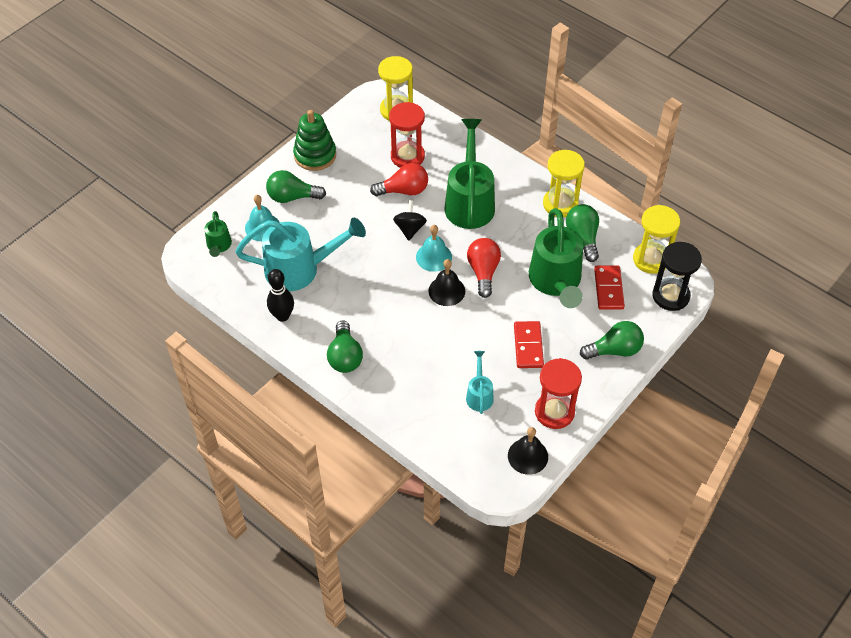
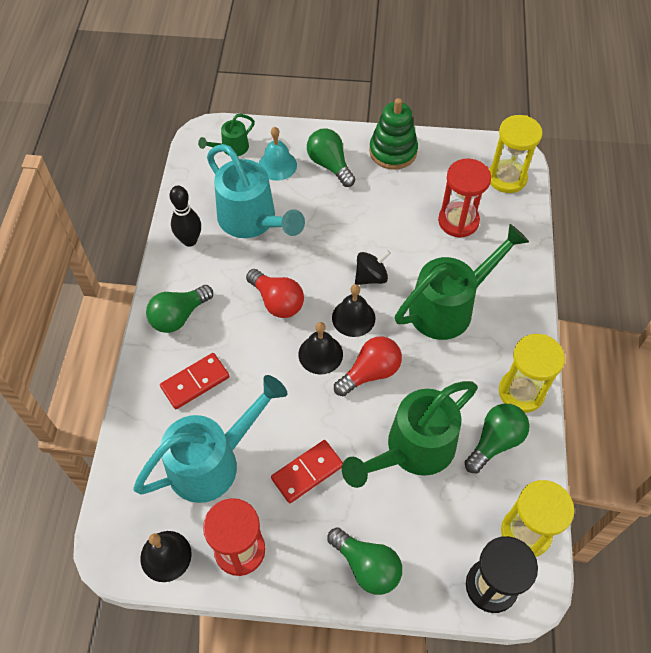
camera: 55 degrees right, 5 degrees up
(404, 190) = (413, 243): red light bulb -> red light bulb (277, 301)
(434, 257) = (353, 318): turquoise bell -> black bell
(479, 395) = (212, 462): turquoise watering can -> turquoise watering can, size x2.06
(609, 289) = (446, 510): red domino -> red domino (195, 382)

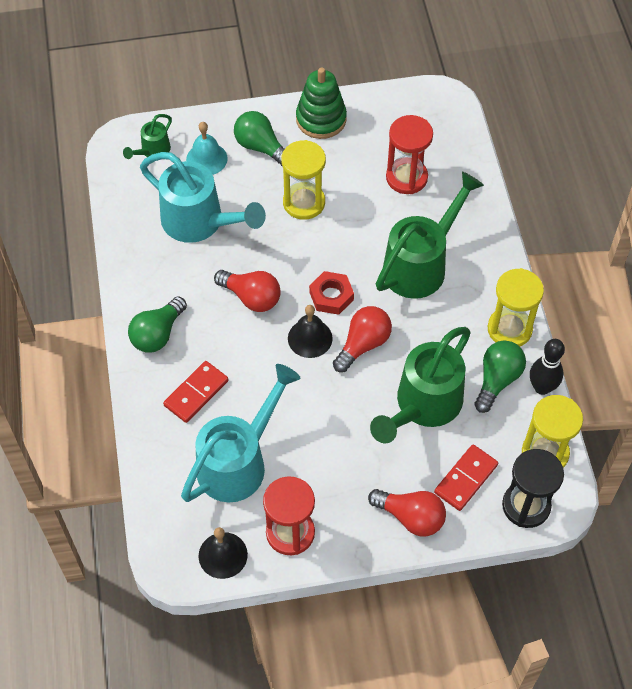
camera: 15 degrees left, 0 degrees up
(189, 240) = (142, 256): black bowling pin -> black bowling pin (542, 387)
(307, 472) = (331, 449): red domino -> red domino (465, 479)
(353, 318) = (331, 296): black bell -> red nut
(367, 566) = (411, 517): green light bulb -> red light bulb
(371, 277) = (336, 252): black spinning top -> none
(507, 178) = (442, 123): yellow hourglass -> yellow hourglass (304, 203)

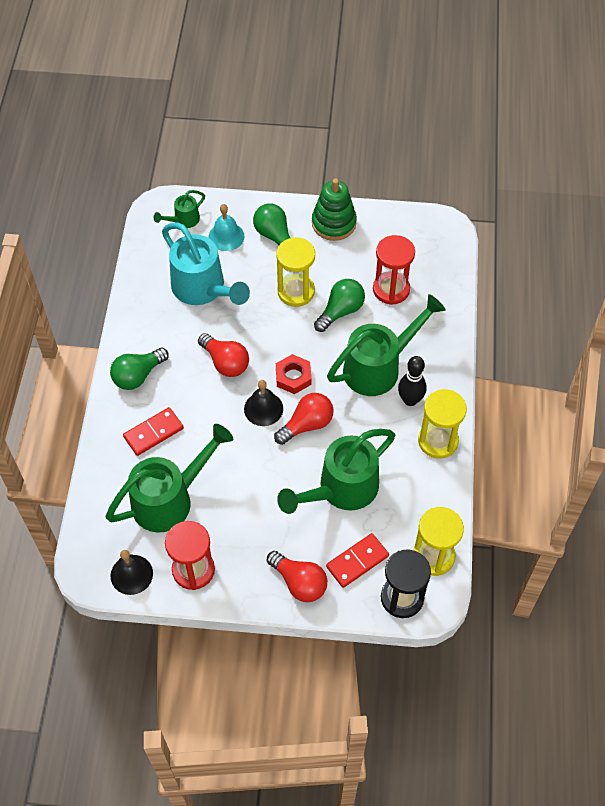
camera: 15 degrees right, 0 degrees up
(238, 462) = (169, 499): turquoise watering can -> green watering can
(497, 380) = (412, 483): green light bulb -> green light bulb (340, 311)
(542, 387) = (449, 498): black bowling pin -> black bowling pin (410, 400)

